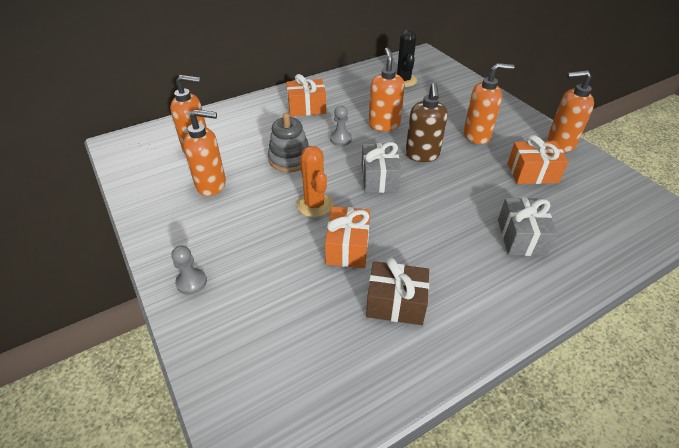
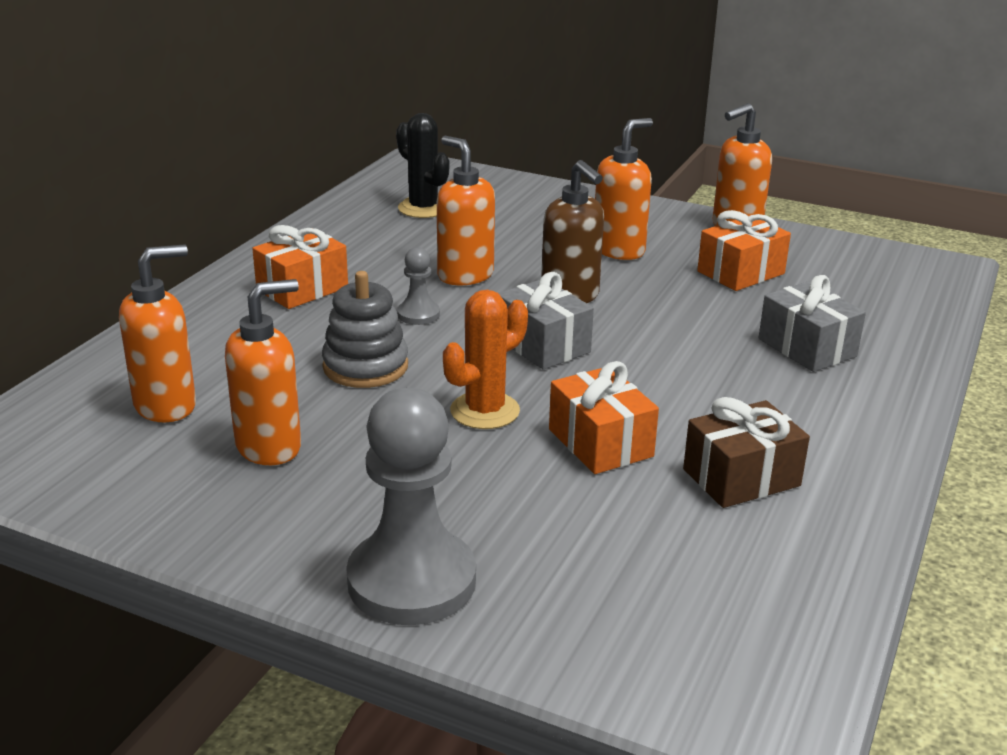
camera: 35 degrees left, 15 degrees down
(191, 282) = (411, 581): grey pawn -> grey pawn, size x2.15
(314, 205) = (485, 411): orange cactus -> orange cactus turned 75 degrees counterclockwise

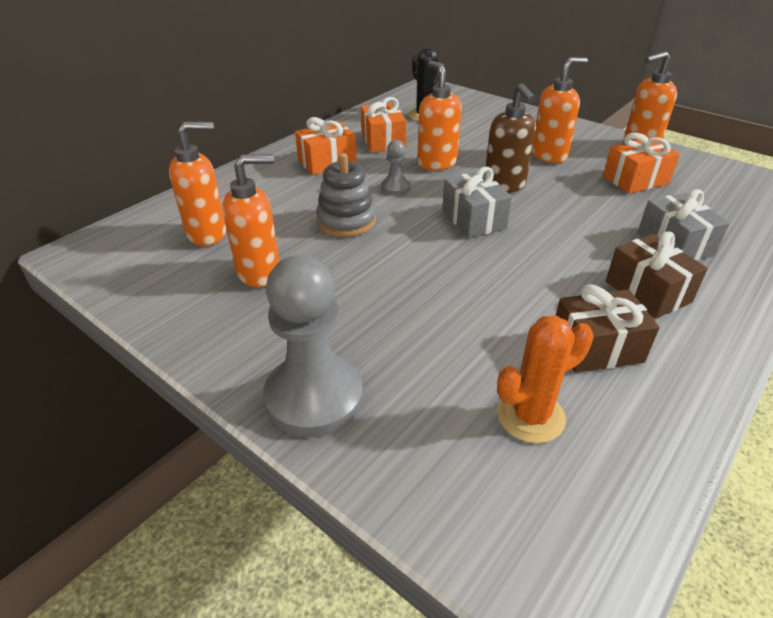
camera: 15 degrees right, 10 degrees up
(485, 411) = (416, 265): orange cactus -> orange cactus (530, 416)
(600, 443) = (492, 302): orange gift -> orange gift (383, 141)
(787, 407) = (647, 291): none -> brown gift

